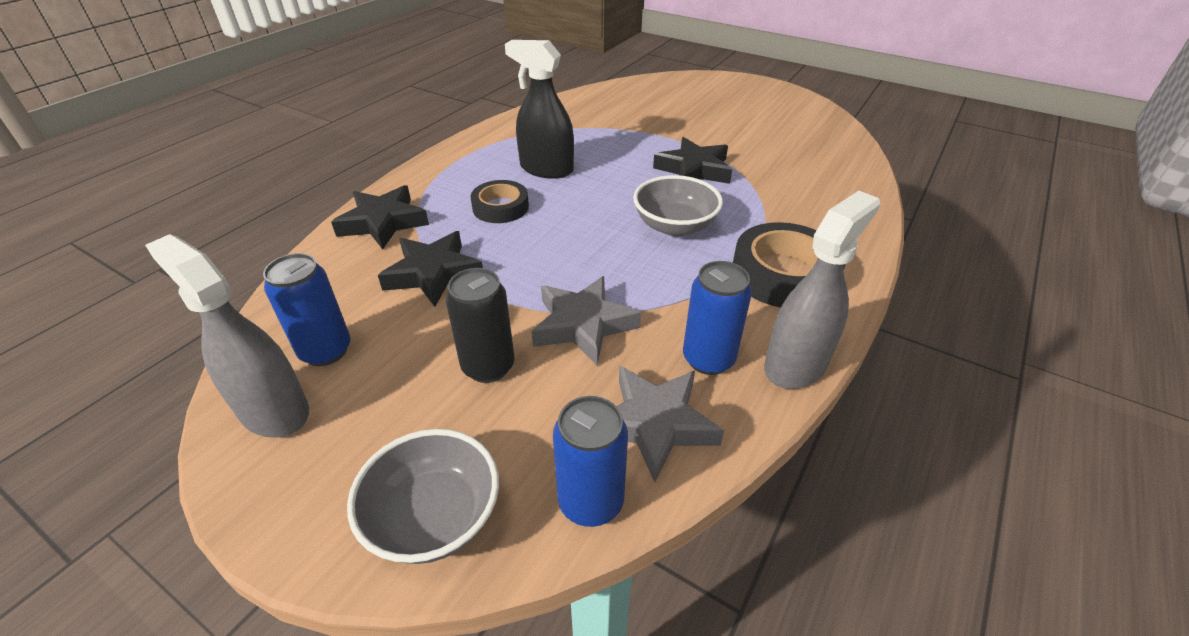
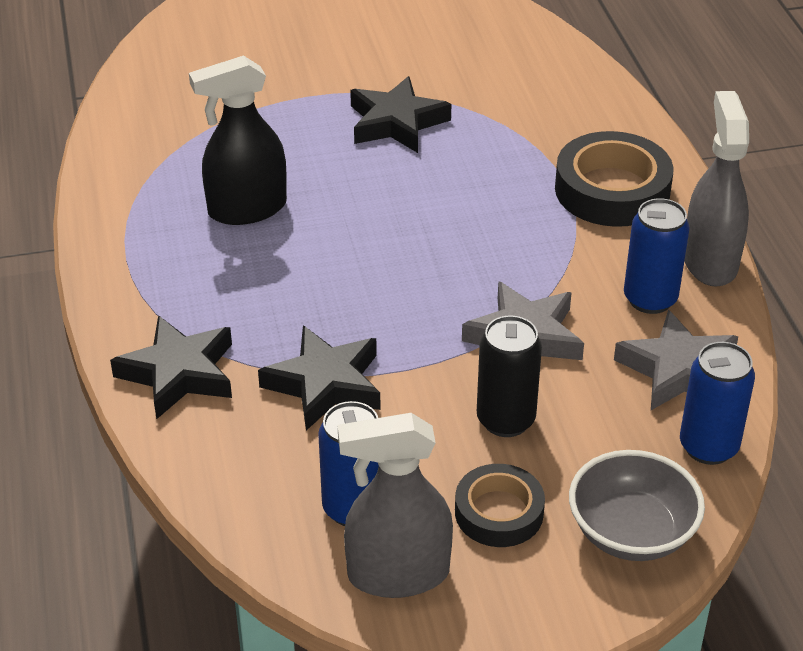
camera: 45 degrees left, 0 degrees up
(500, 207) = (273, 280): black tape -> black tape (499, 512)
(674, 226) = (466, 198): grey bowl -> none

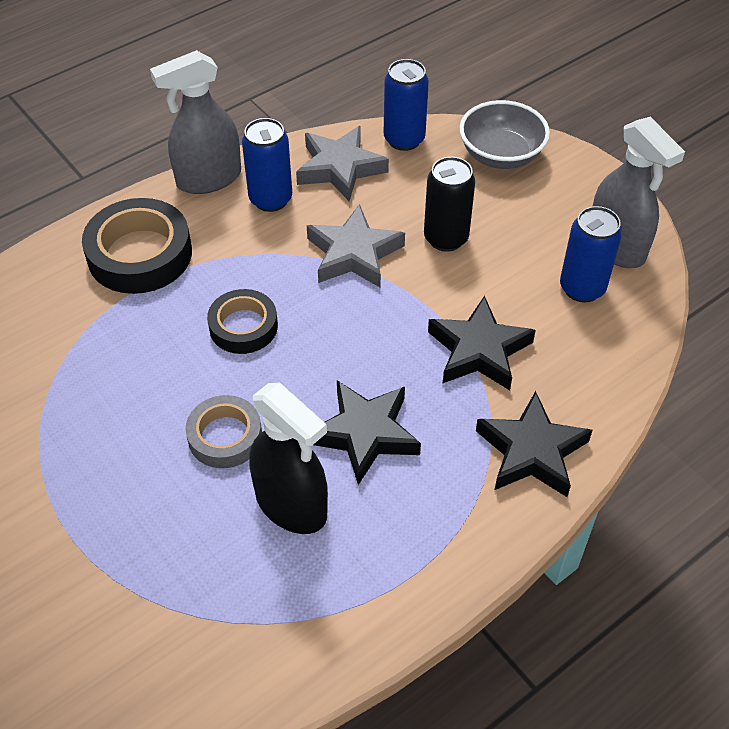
camera: 115 degrees left, 10 degrees up
(346, 190) = (225, 436): none -> grey tape
(396, 122) = (94, 439): black star -> black star (365, 434)
(499, 512) = (530, 217): black tape -> black tape (243, 326)

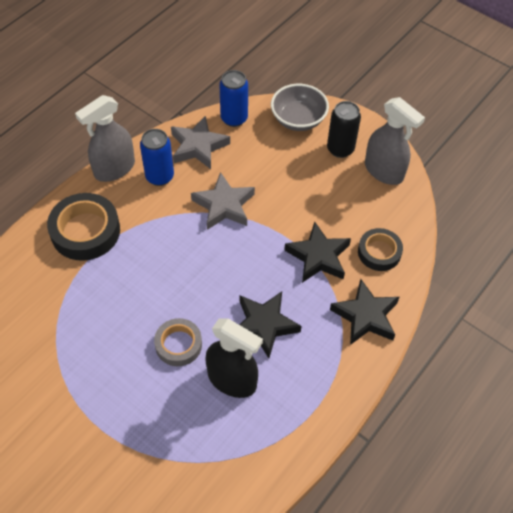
camera: 15 degrees left, 5 degrees up
(243, 326) = (168, 269): black tape -> black tape (379, 252)
(446, 238) = (279, 184): black can -> black can (340, 149)
(582, 288) = (370, 203): blue can -> none

